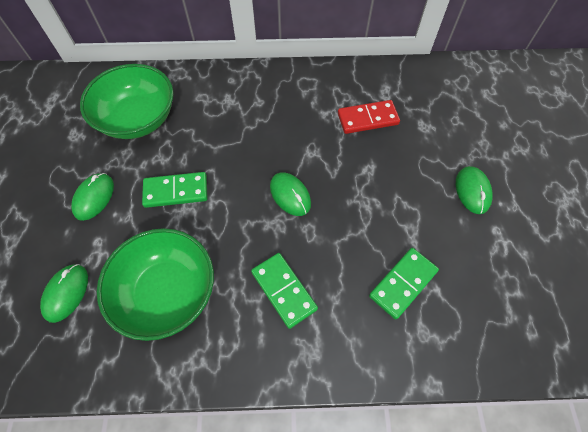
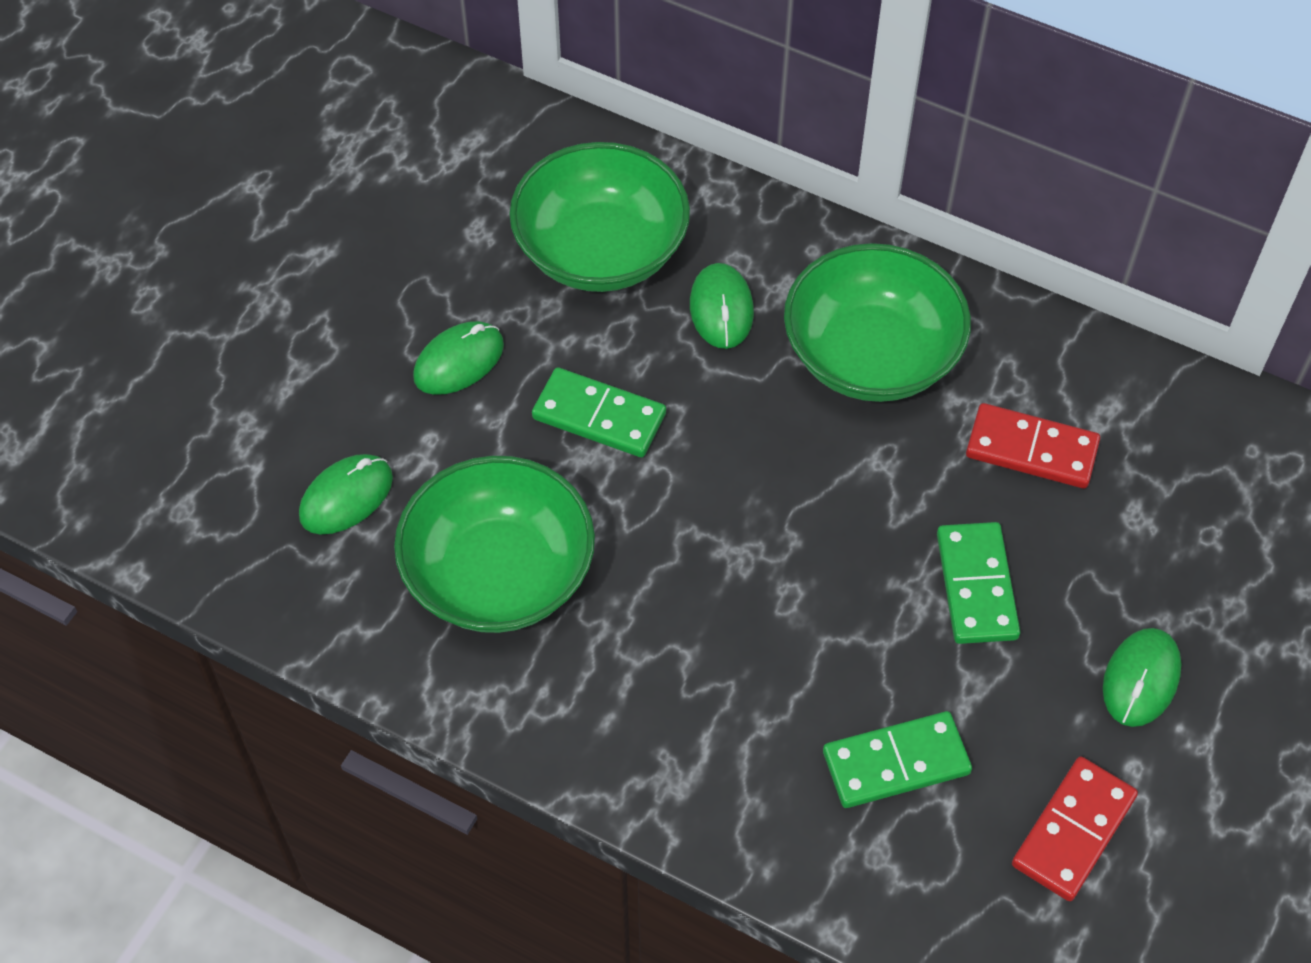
camera: 30 degrees right, 5 degrees down
(280, 111) = (871, 356): none -> green bowl
(284, 290) = (687, 668): green domino -> green domino (977, 586)
(290, 195) = (793, 519): green mouse -> green mouse (721, 309)
(494, 272) = (1073, 831): none -> red domino

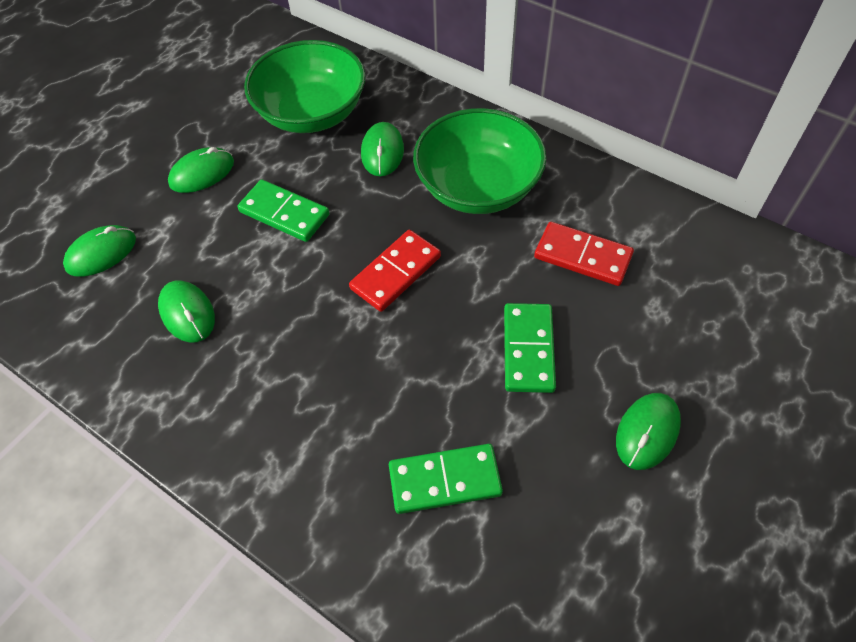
camera: 10 degrees right, 0 degrees up
(499, 574) = (187, 313): green bowl -> green mouse
(1073, 831) = (579, 552): red domino -> red domino (395, 272)

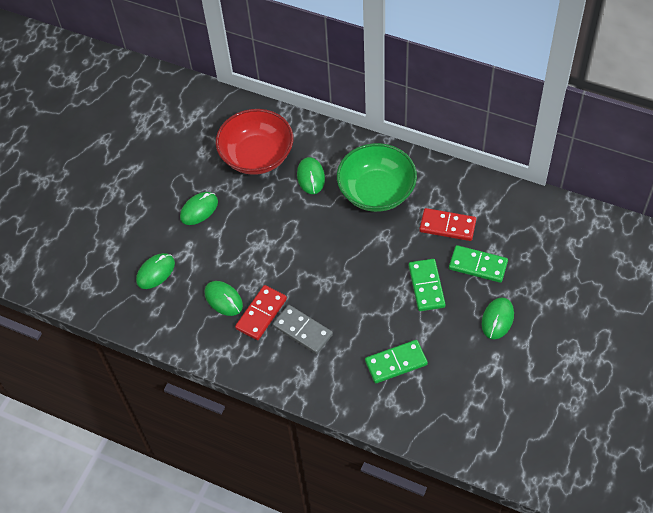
camera: 10 degrees left, 0 degrees up
(284, 213) = (261, 228): green domino -> green domino (478, 265)
(297, 389) = (302, 330): none -> grey domino
(312, 113) = (257, 156): green bowl -> red bowl
(395, 272) = (340, 254): red domino -> red domino (261, 314)

